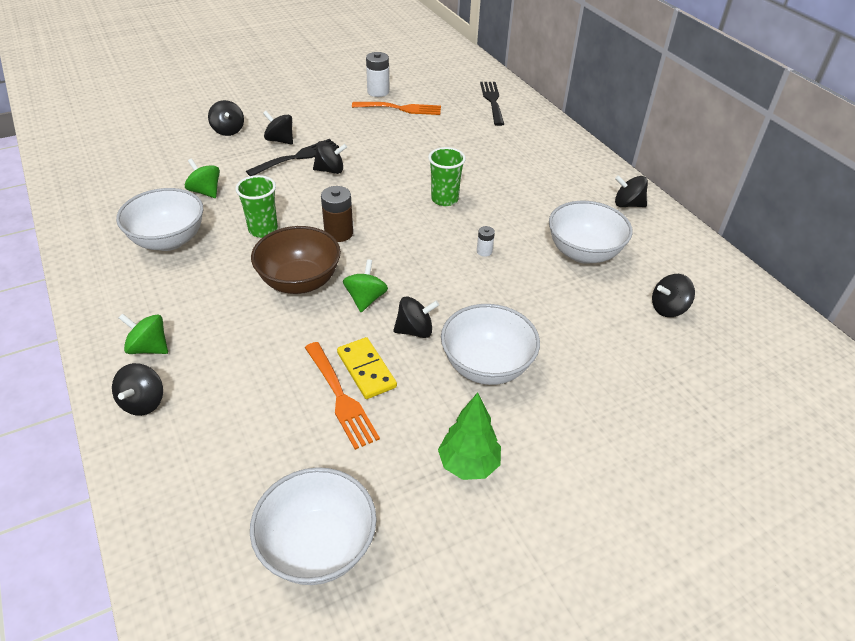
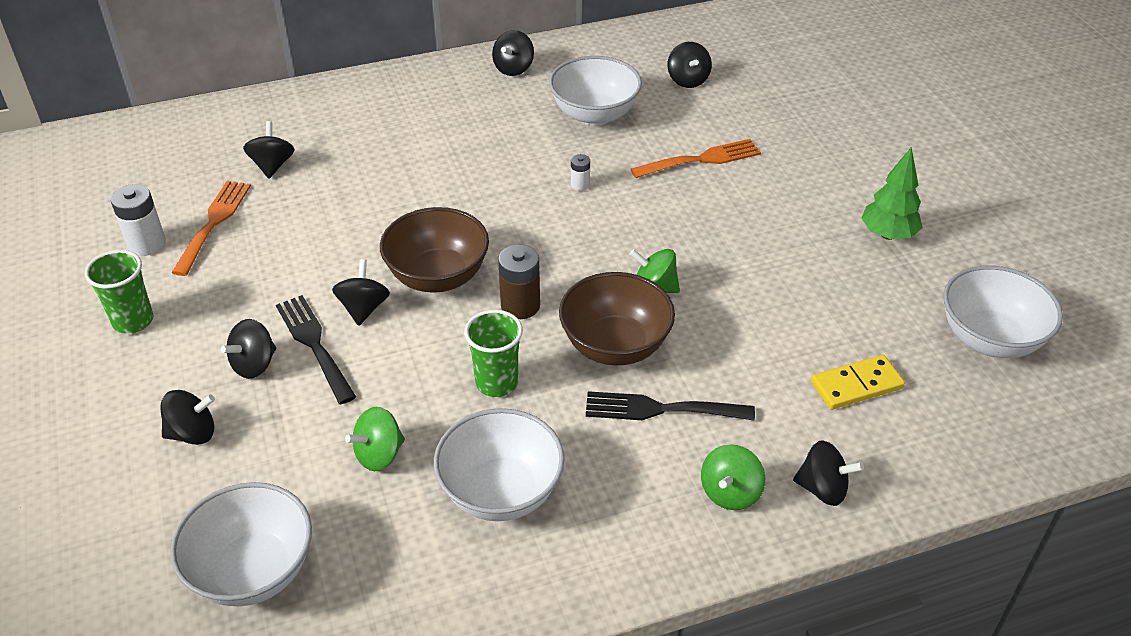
camera: 80 degrees left, 0 degrees up
(341, 397) = (810, 316): orange fork -> orange fork (701, 159)
(364, 195) = (438, 276): none -> brown bowl
(366, 370) = (769, 294): yellow domino -> yellow domino (856, 385)
(415, 330) = (710, 252): black spinning top -> black spinning top (272, 165)
(444, 199) = (467, 204): green cup -> green cup (133, 321)
(486, 366) = (764, 207): white bowl -> white bowl (253, 571)
(492, 101) = (234, 132): black fork -> black fork (660, 409)

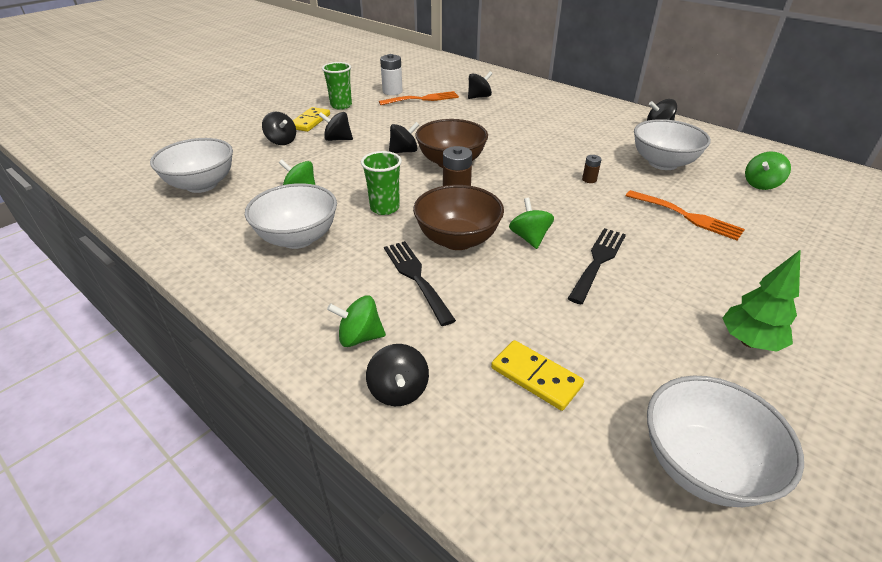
camera: 60 degrees right, 5 degrees down
(154, 377) = (310, 121): none -> yellow domino
(314, 344) = (365, 148): black fork -> black fork (598, 261)
(580, 185) = (589, 179): white battery -> brown battery
(688, 80) = (761, 184): black spinning top -> green spinning top

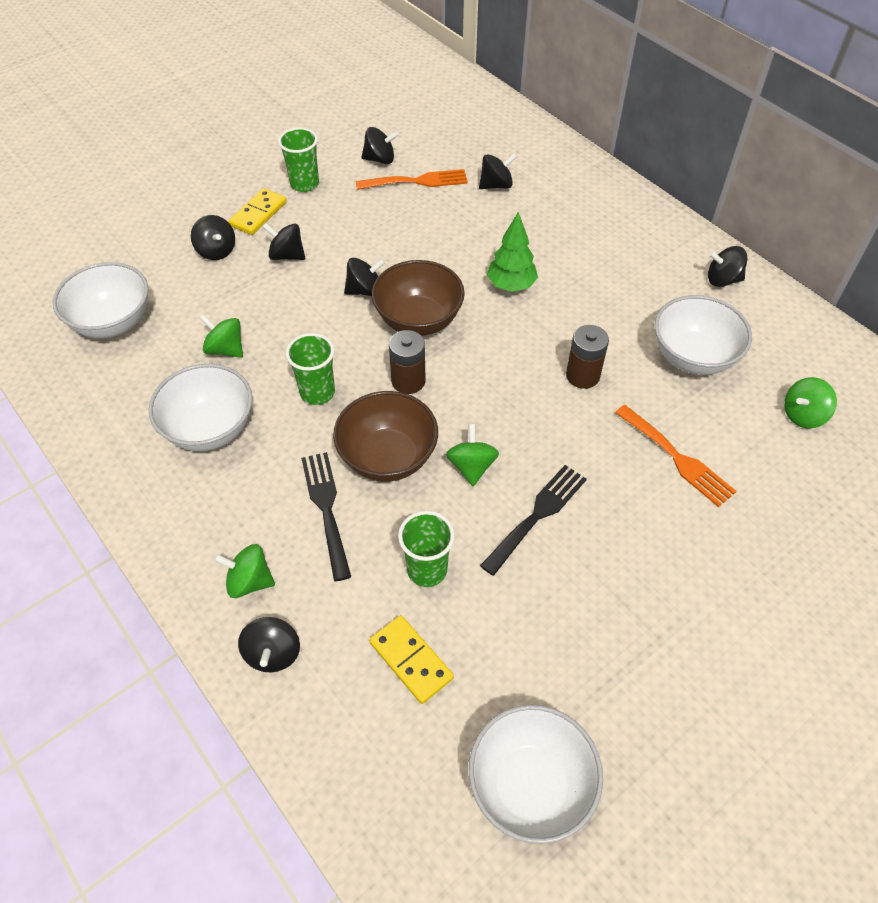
camera: 10 degrees right, 15 degrees up
(392, 91) = (380, 159): white battery -> black spinning top
(522, 308) = (427, 570): none -> green cup
(589, 179) = (582, 376): brown battery -> brown battery, size x1.84
(749, 342) = (652, 654): green tree -> green tree (511, 285)

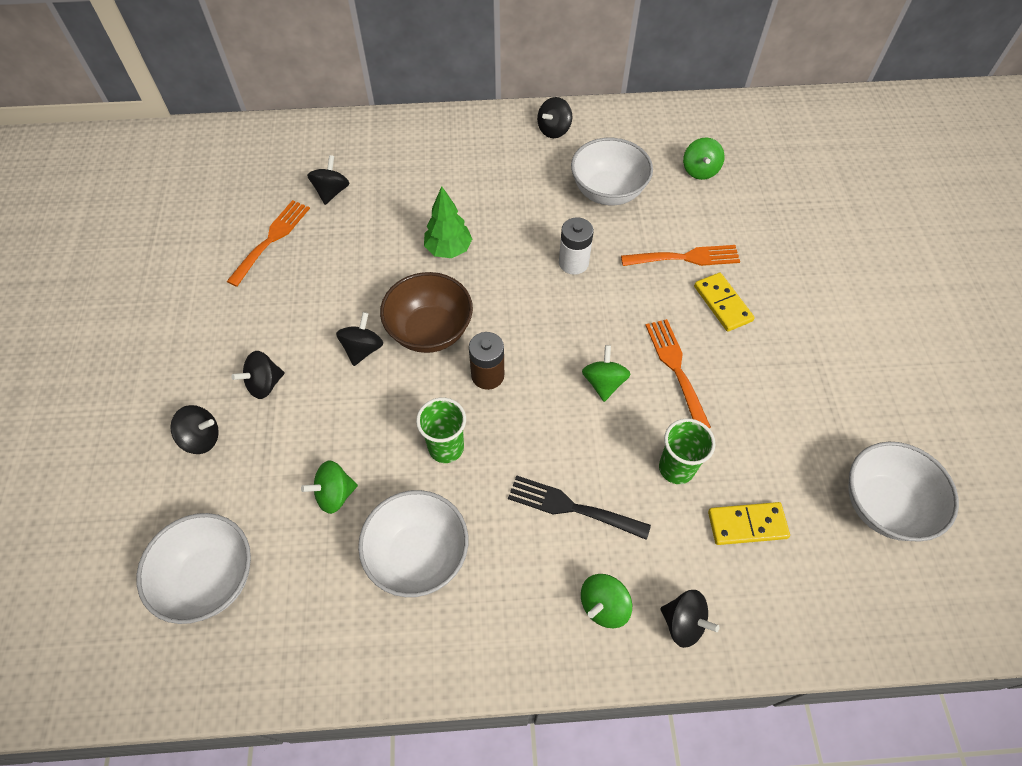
camera: 55 degrees left, 5 degrees up
(258, 214) = (188, 378): yellow domino -> yellow domino (722, 303)
(304, 184) = (187, 321): green cup -> none
(380, 159) = (216, 248): black spinning top -> none
(388, 457) = (553, 434): brown bowl -> none
(471, 466) = (603, 383): green spinning top -> green spinning top turned 60 degrees clockwise
(537, 515) = (676, 368): black fork -> orange fork
(582, 376) = (573, 263): brown battery -> white battery

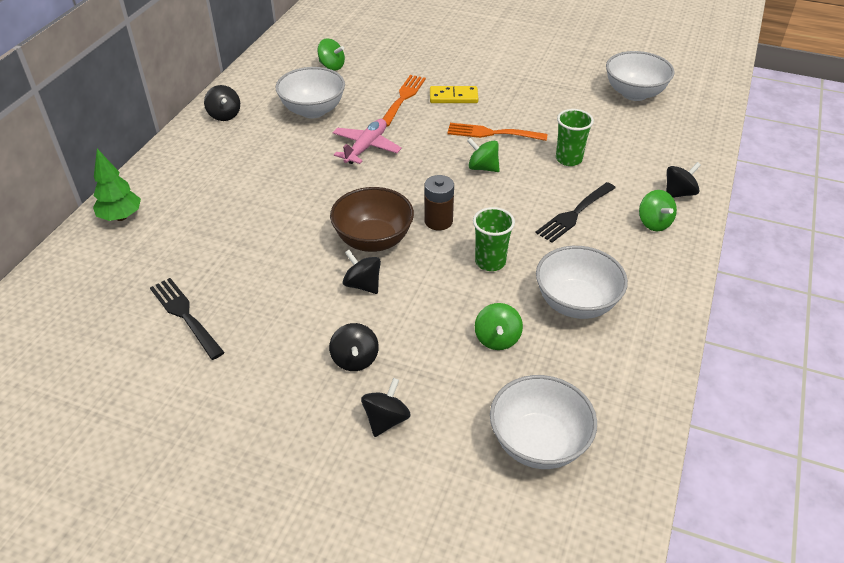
camera: 65 degrees left, 15 degrees down
(271, 239) = (185, 315): orange fork -> black fork
(331, 192) = (164, 259): black spinning top -> none
(448, 250) = (298, 206): green tree -> green tree (121, 217)
(573, 263) = (366, 147): white battery -> pink plane
(747, 525) = (623, 145): yellow domino -> none

